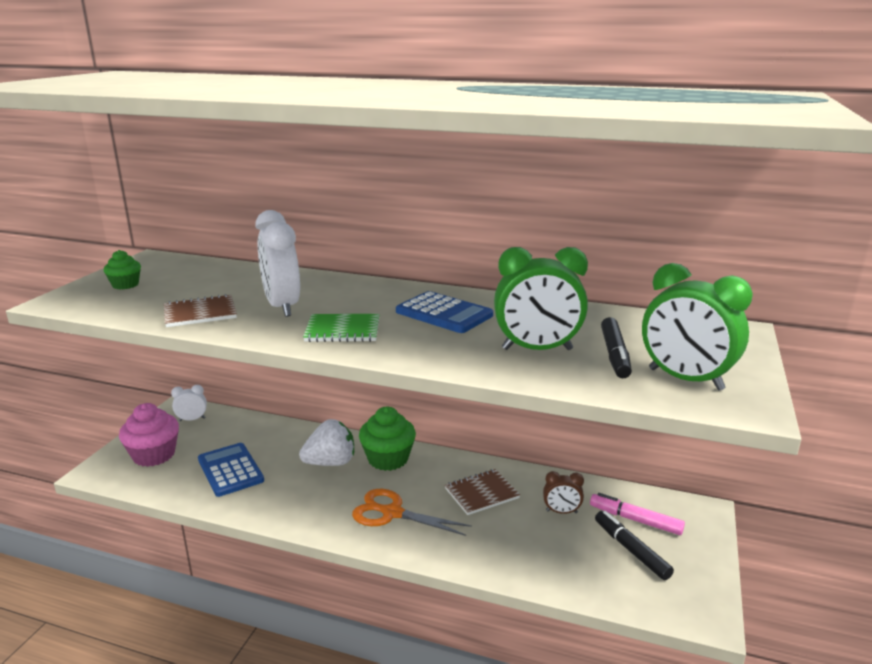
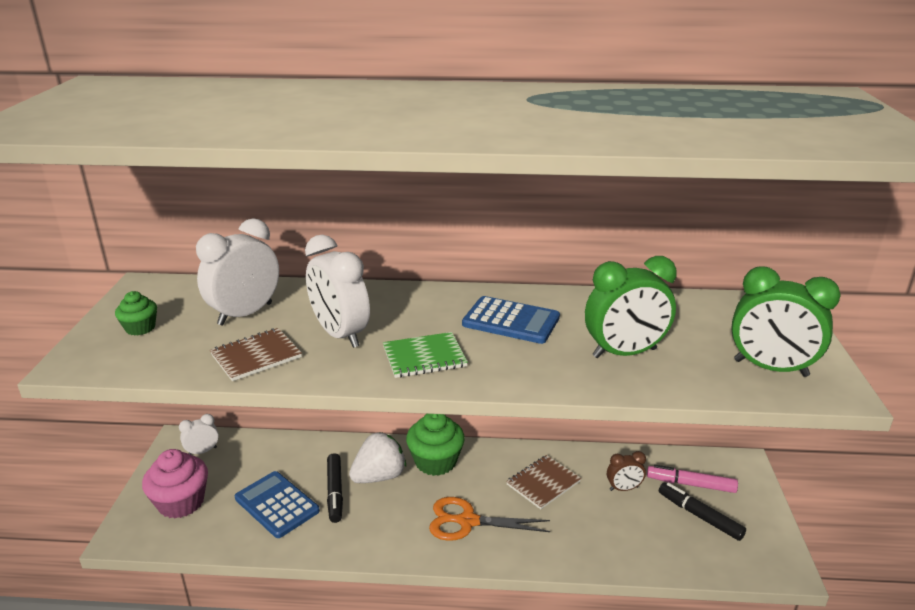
camera: 15 degrees left, 5 degrees up
(215, 284) = (245, 314): none -> white clock
(614, 355) = (696, 349): black marker -> black marker (335, 492)

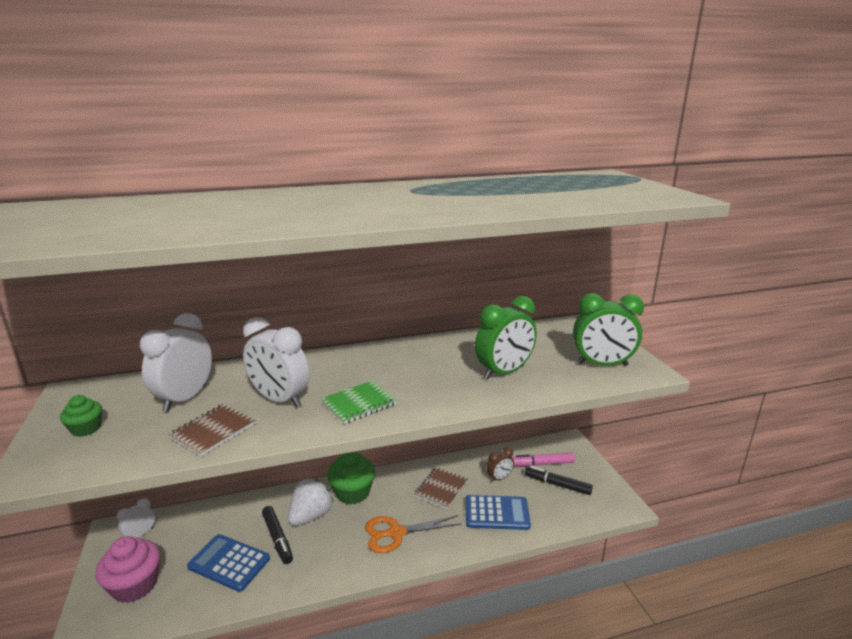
camera: 20 degrees left, 5 degrees down
(511, 321) = (411, 364): blue calculator -> blue calculator (497, 513)

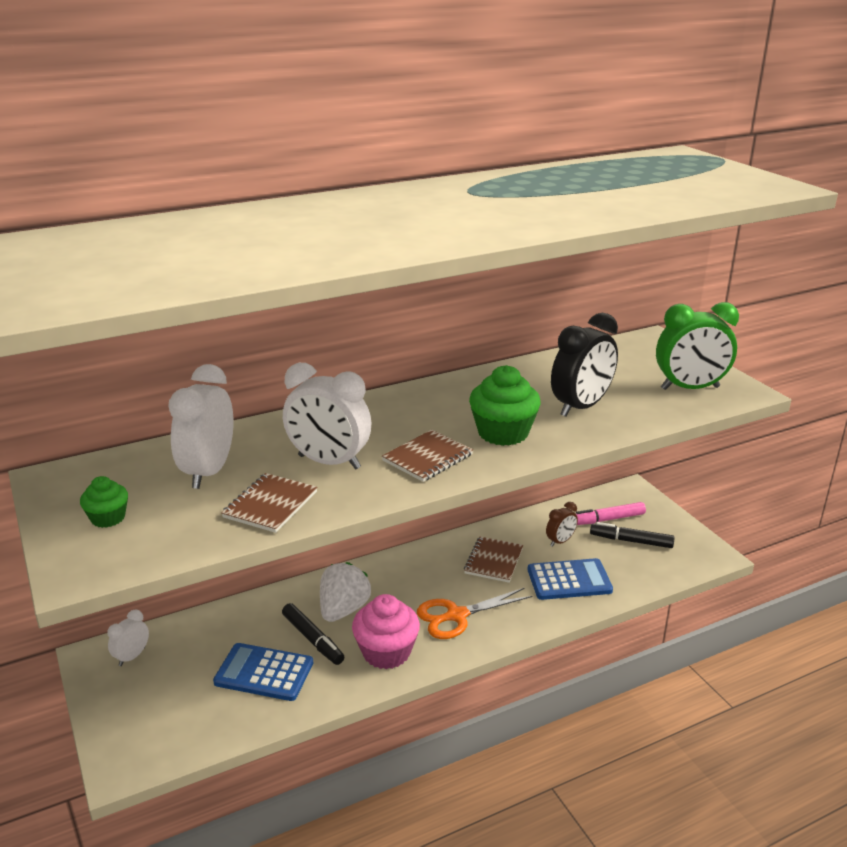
camera: 10 degrees left, 5 degrees up
(135, 585) = (156, 711): pink cupcake -> pink cupcake (386, 652)
(352, 492) = (385, 577): green cupcake -> green cupcake (503, 433)
(359, 403) = (427, 458): green notebook -> brown notebook
(504, 372) = (581, 407): green clock -> black clock

